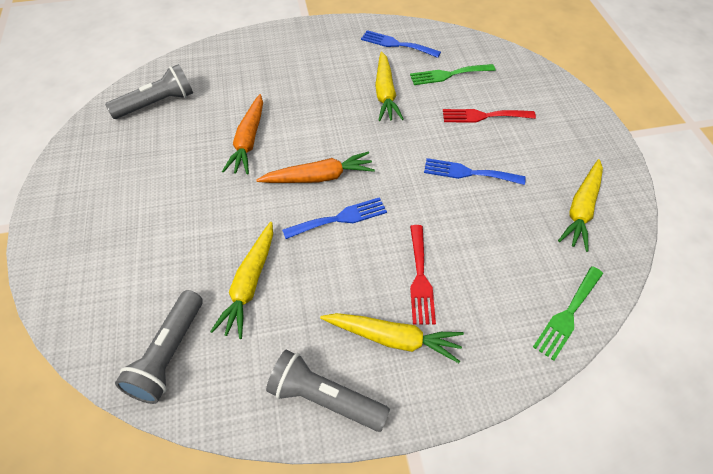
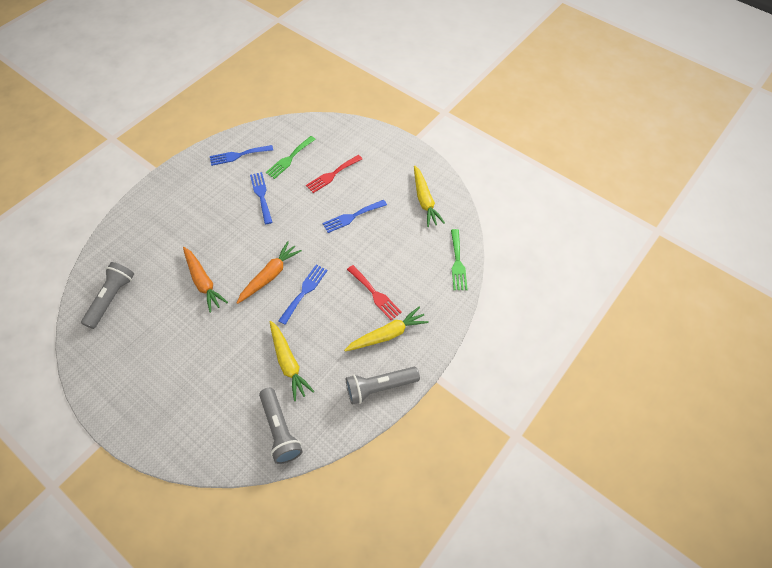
camera: 40 degrees left, 5 degrees up
(385, 93) = (261, 195): yellow carrot -> blue fork

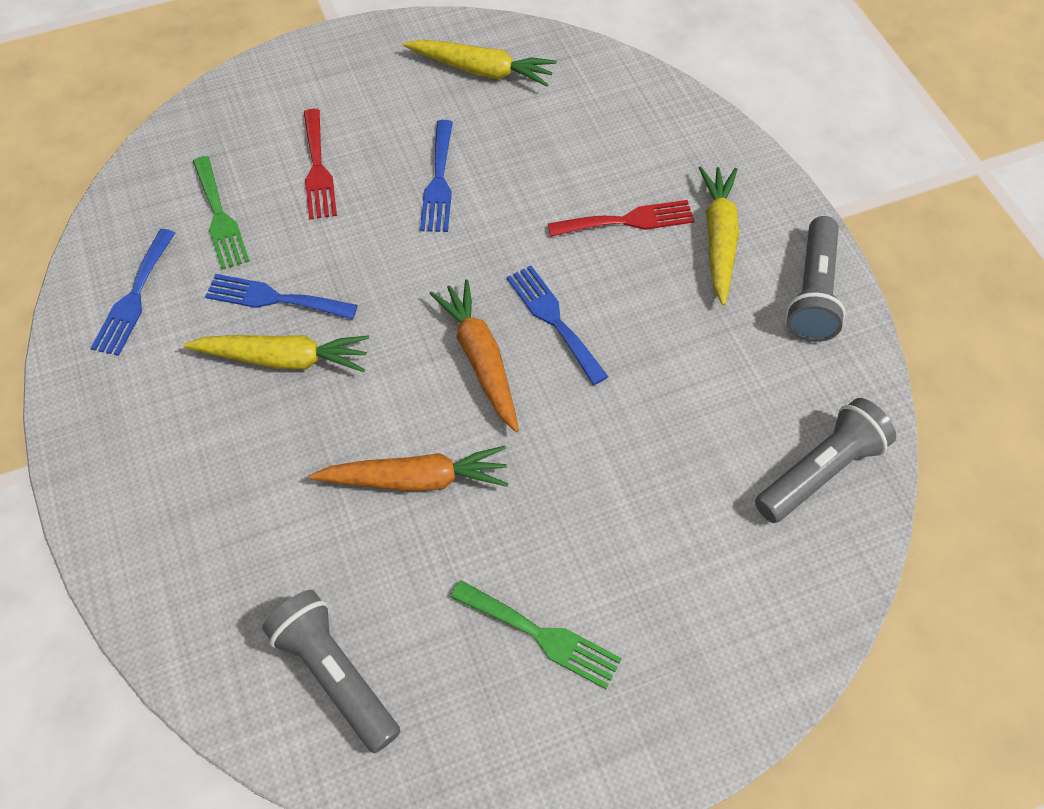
camera: 60 degrees left, 0 degrees up
(280, 430) = (820, 471): grey flashlight -> grey flashlight turned 45 degrees counterclockwise
(288, 363) = (691, 405): yellow carrot -> yellow carrot (283, 359)
(457, 262) = (638, 88): green fork -> green fork (541, 636)

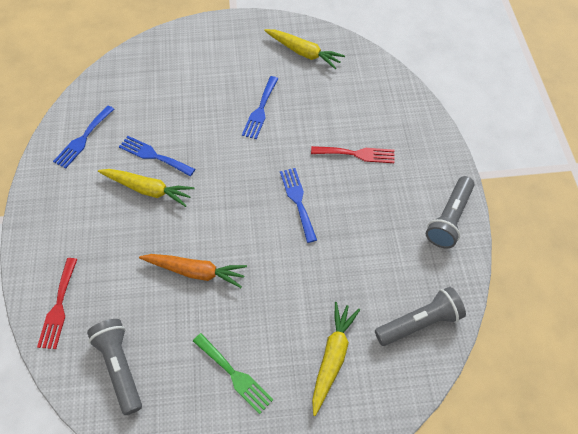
camera: 15 degrees right, 0 degrees up
(220, 217) = (139, 105): green fork -> none
(318, 169) = (198, 90): red fork -> red fork (58, 307)
(480, 359) = (251, 214): orange carrot -> none
(719, 238) = (405, 175): yellow carrot -> yellow carrot (332, 357)

